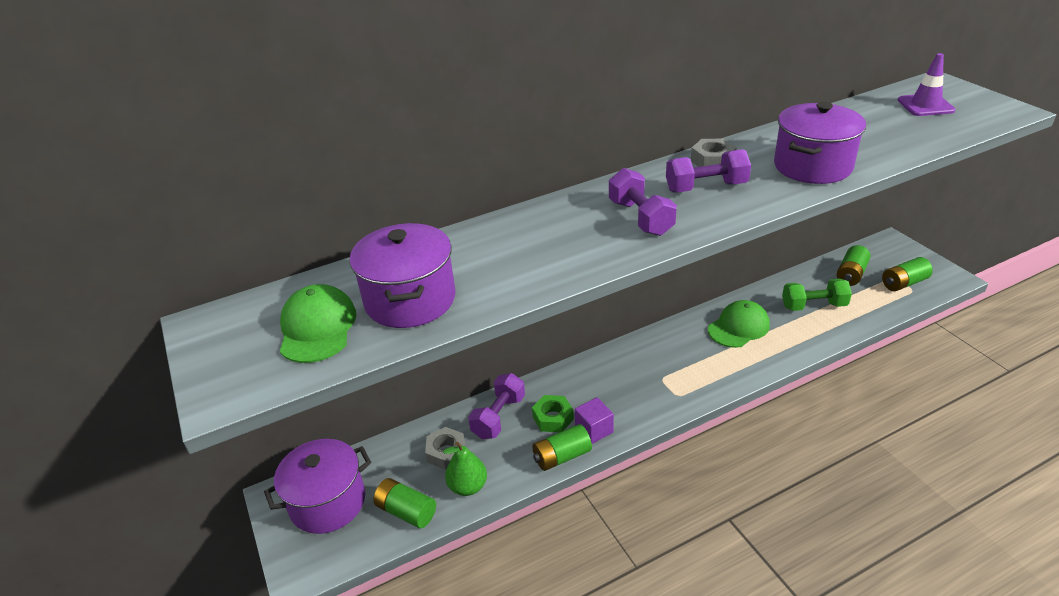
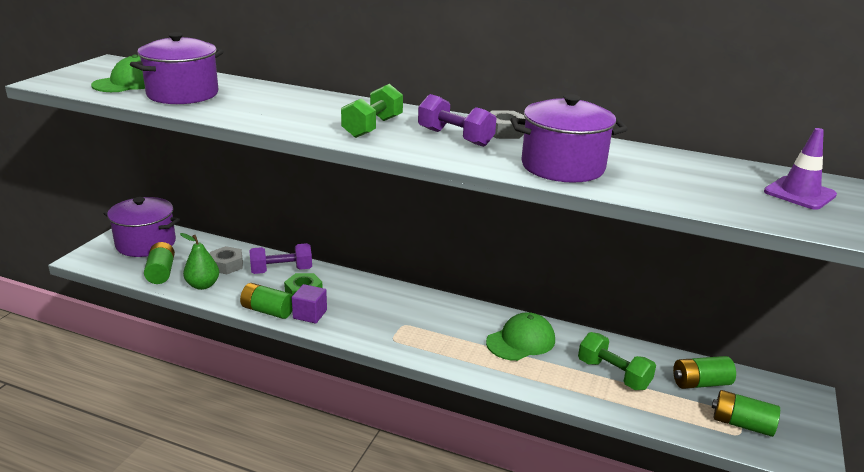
camera: 45 degrees right, 10 degrees down
(640, 218) = (372, 127): purple dumbbell -> green dumbbell
(738, 327) = (521, 341): green cap -> green cap turned 45 degrees counterclockwise

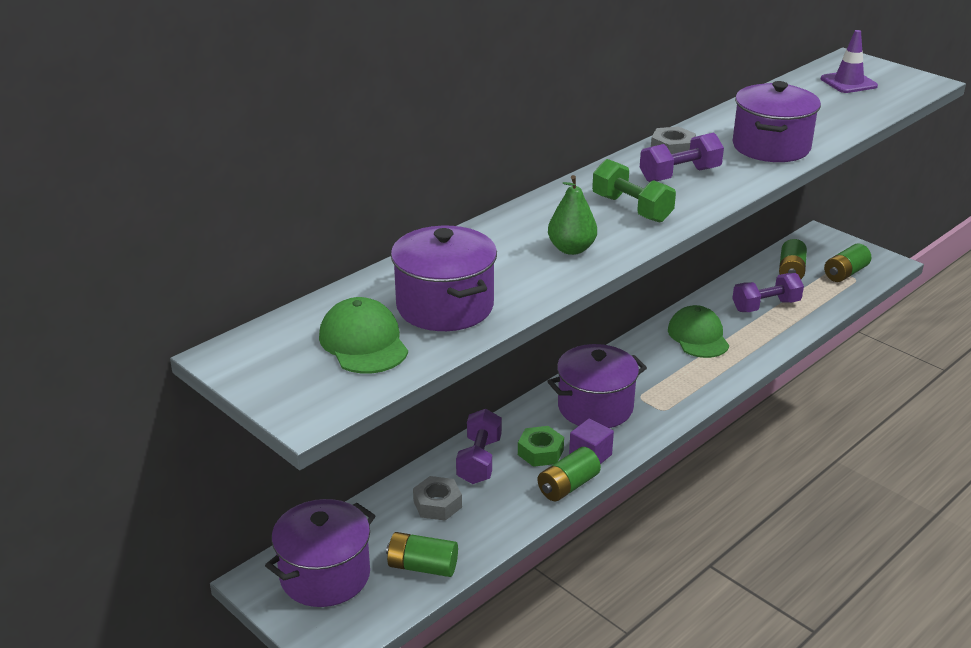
camera: 65 degrees left, 5 degrees up
(203, 285) = (479, 531): green pear -> green pear (571, 249)
(375, 306) = (595, 407): none -> purple pot
(613, 374) = (766, 306): green dumbbell -> purple dumbbell

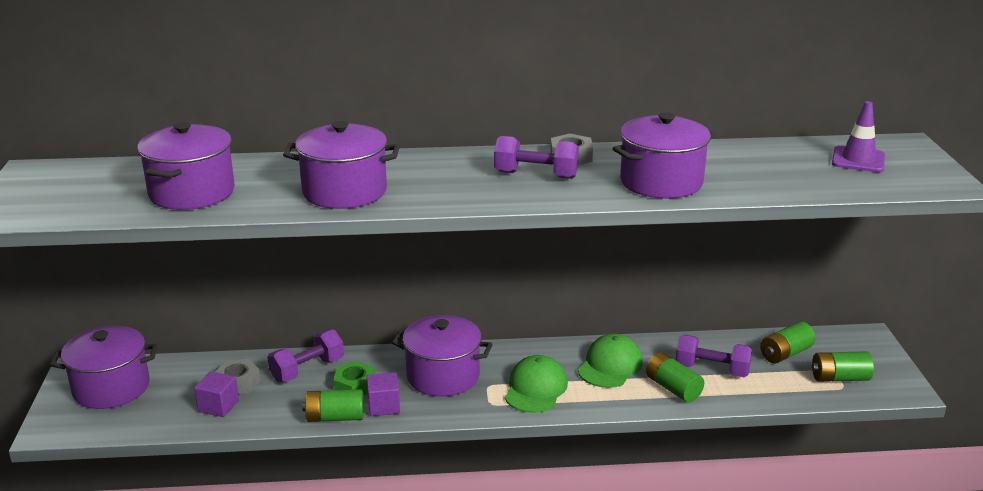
camera: 40 degrees right, 5 degrees down
(363, 342) = (106, 193): green cap -> green cap (535, 388)
(422, 566) = (167, 415): green battery -> green battery (673, 388)
(455, 533) = (218, 406): none -> purple cube
(571, 249) = (344, 192): green pear -> purple pot
(631, 208) = (446, 183): green dumbbell -> none

